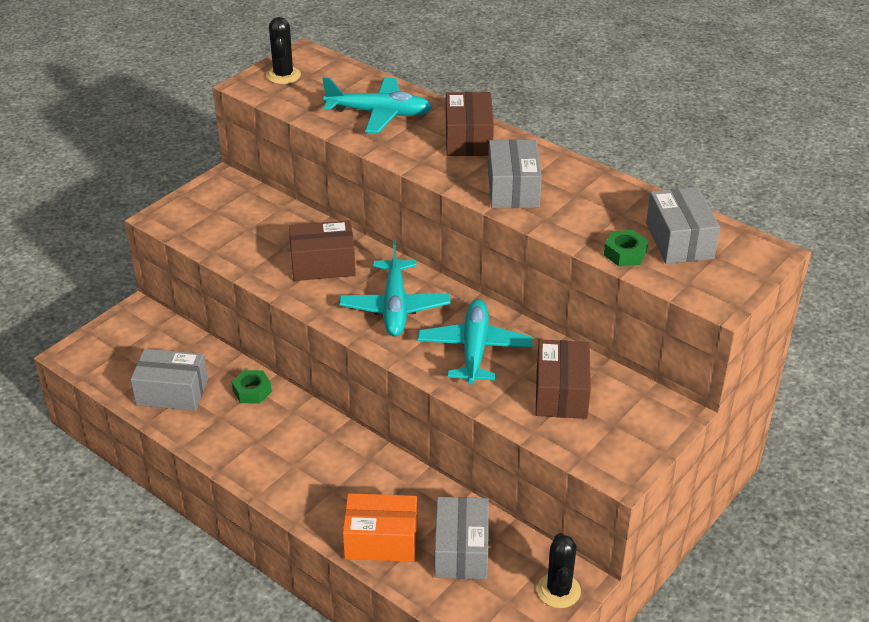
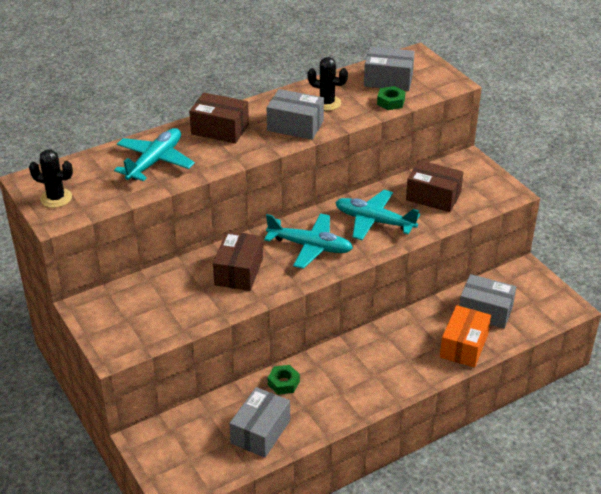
camera: 70 degrees left, 0 degrees up
(558, 590) = (530, 278): black cactus -> black cactus (327, 103)

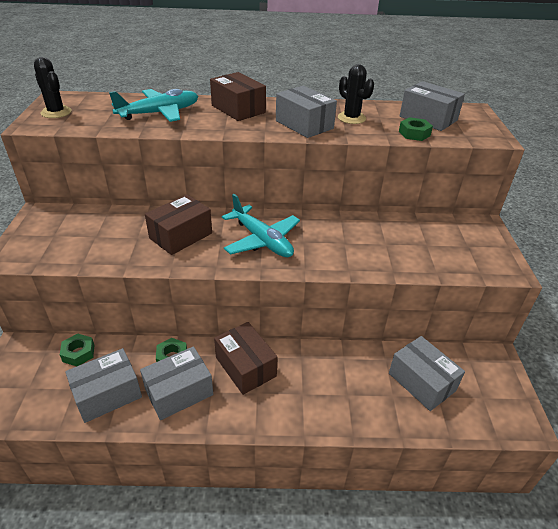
camera: 30 degrees right, 0 degrees up
(201, 417) = (78, 353): none -> green nut
(315, 403) = (179, 392): none -> grey box
(374, 221) = (341, 242): turquoise plane -> none
(433, 196) = (420, 243): brown box -> brown box (246, 367)
(463, 346) = (371, 408): orange box -> none

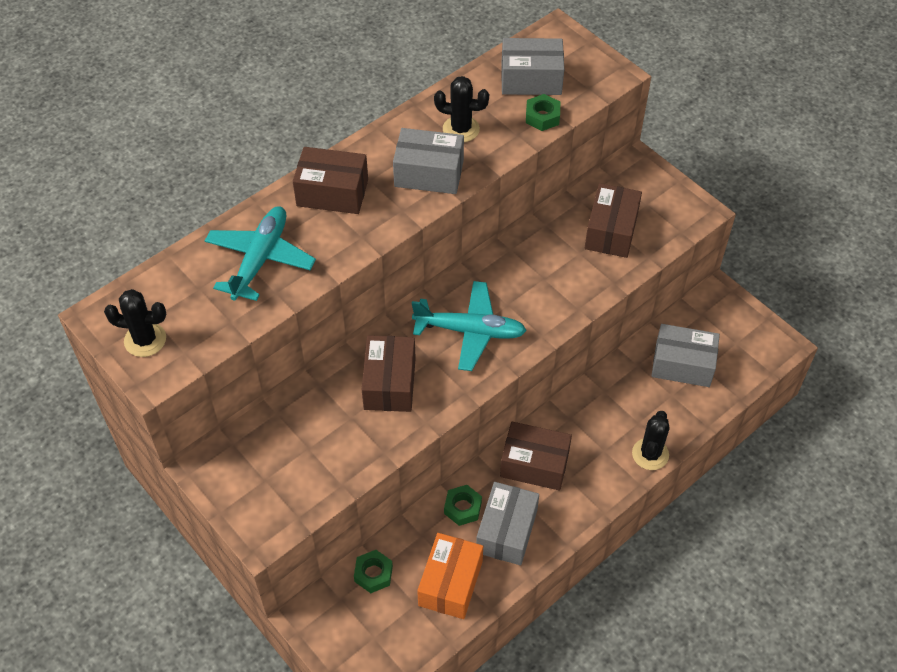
camera: 40 degrees left, 15 degrees up
(107, 394) = (450, 583): grey box -> orange box
(333, 421) = (650, 454): none -> black cactus
(423, 245) = (611, 231): none -> brown box

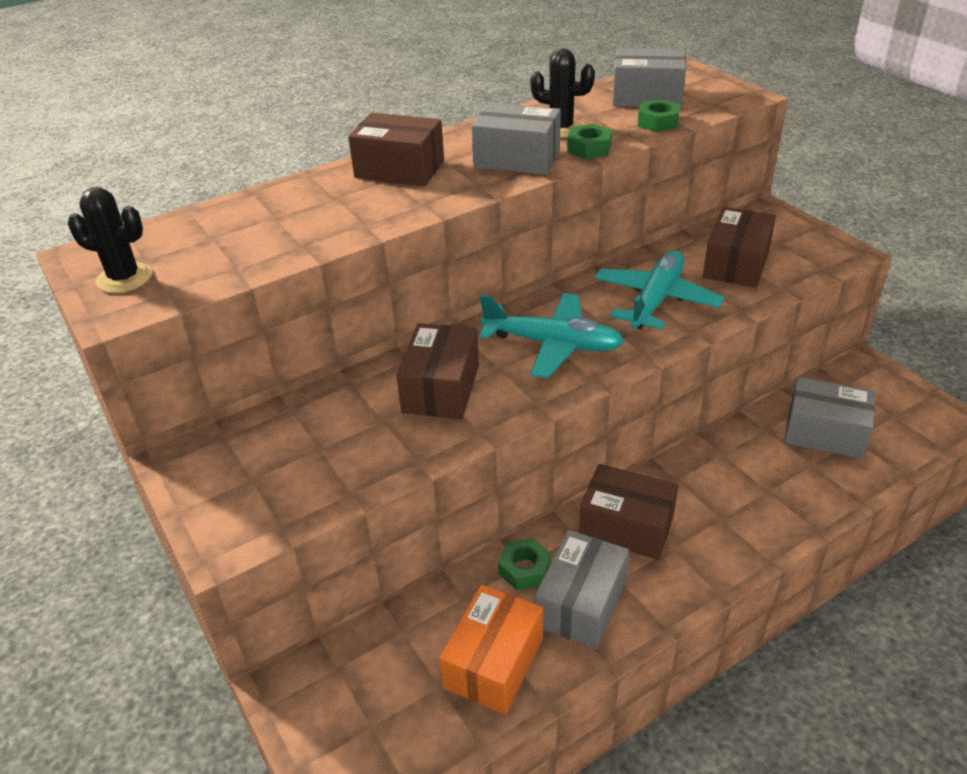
camera: 10 degrees right, 15 degrees down
(260, 259) = (295, 217): turquoise plane -> turquoise plane (656, 300)
(373, 574) = (389, 639): green nut -> green nut (589, 148)
(650, 454) = (784, 527): black cactus -> none

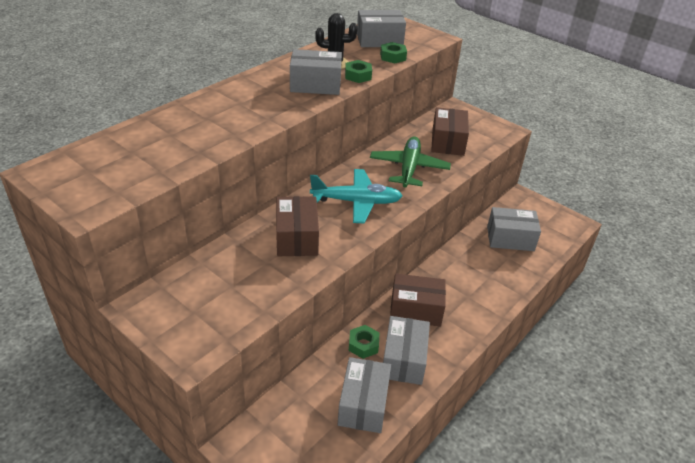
camera: 20 degrees left, 0 degrees up
(124, 278) = (80, 185): black cactus -> none
(399, 169) = (241, 96): brown box -> none
(494, 663) = (363, 404): orange box -> grey box
(656, 300) = (409, 168): turquoise plane -> green plane

